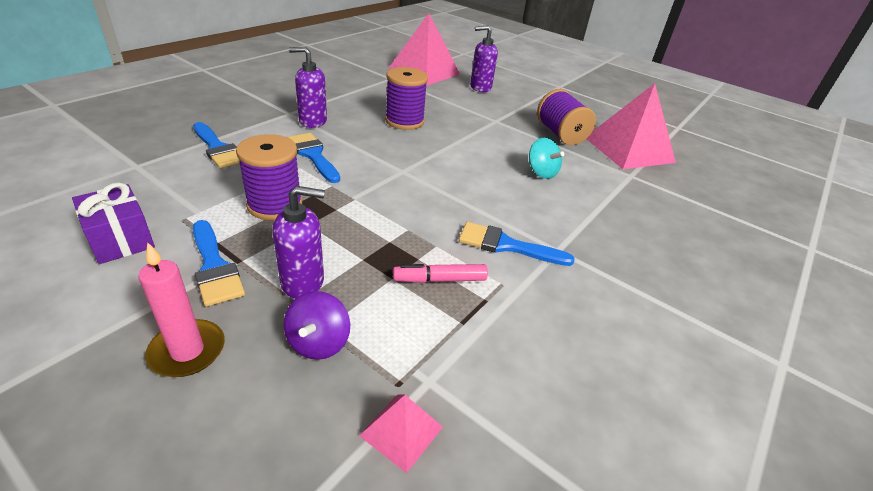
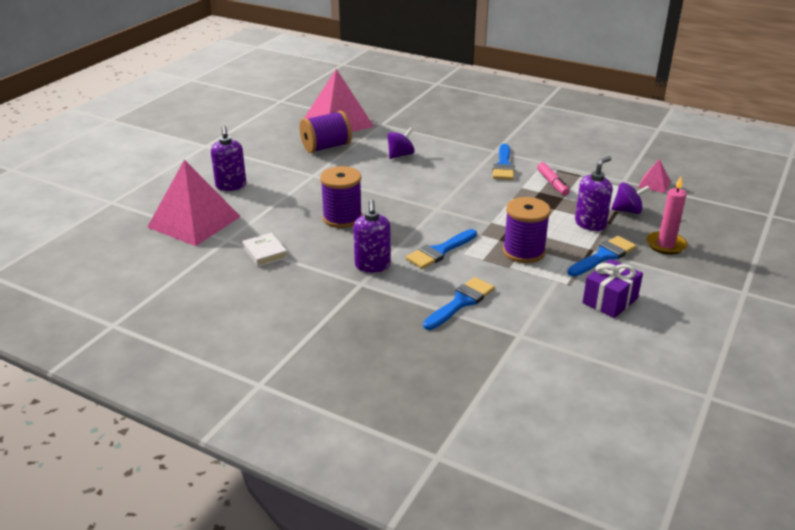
camera: 95 degrees left, 5 degrees down
(303, 282) = (590, 224): purple soap dispenser -> purple soap dispenser turned 60 degrees clockwise
(363, 87) = (265, 253): none -> white book
(541, 172) = (400, 155): turquoise spinning top -> purple spinning top

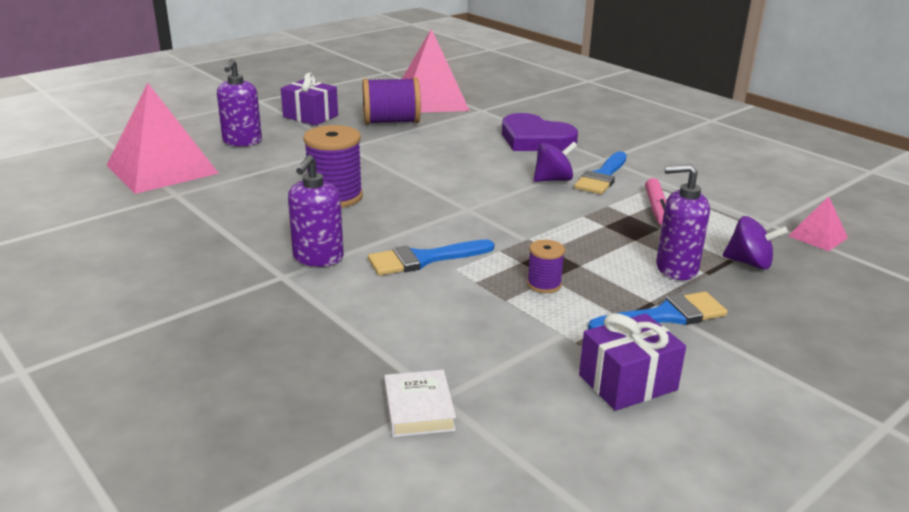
camera: 20 degrees right, 5 degrees down
(261, 153) = (310, 116): none -> purple gift
(265, 253) = (203, 216): white book -> white book (418, 409)
(400, 155) = (474, 144): purple spinning top -> purple spinning top (553, 180)
(438, 143) = (535, 139): none -> purple heart
(461, 302) = (393, 330): blue brush -> none
(523, 252) = (544, 284): purple spool -> purple spool, size x0.53
(590, 224) = (676, 269): purple soap dispenser -> purple soap dispenser turned 150 degrees counterclockwise
(665, 245) = (782, 322): pink candle -> none

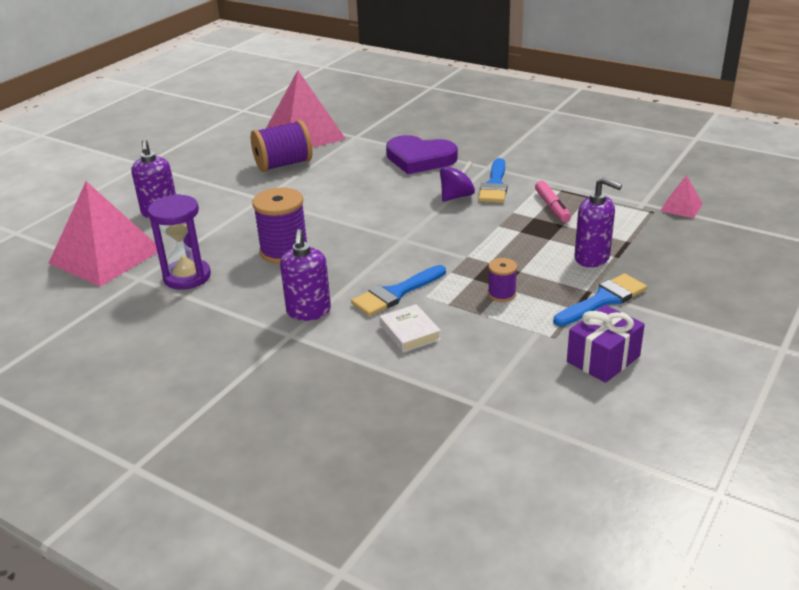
camera: 15 degrees left, 5 degrees up
(222, 201) = (187, 277): none -> purple hourglass
(310, 116) = (205, 172): purple gift -> none
(418, 409) = (468, 417): white book -> white book (409, 332)
(676, 269) = (592, 258): purple soap dispenser -> purple soap dispenser turned 135 degrees counterclockwise
(749, 263) = (642, 241): purple spinning top -> none

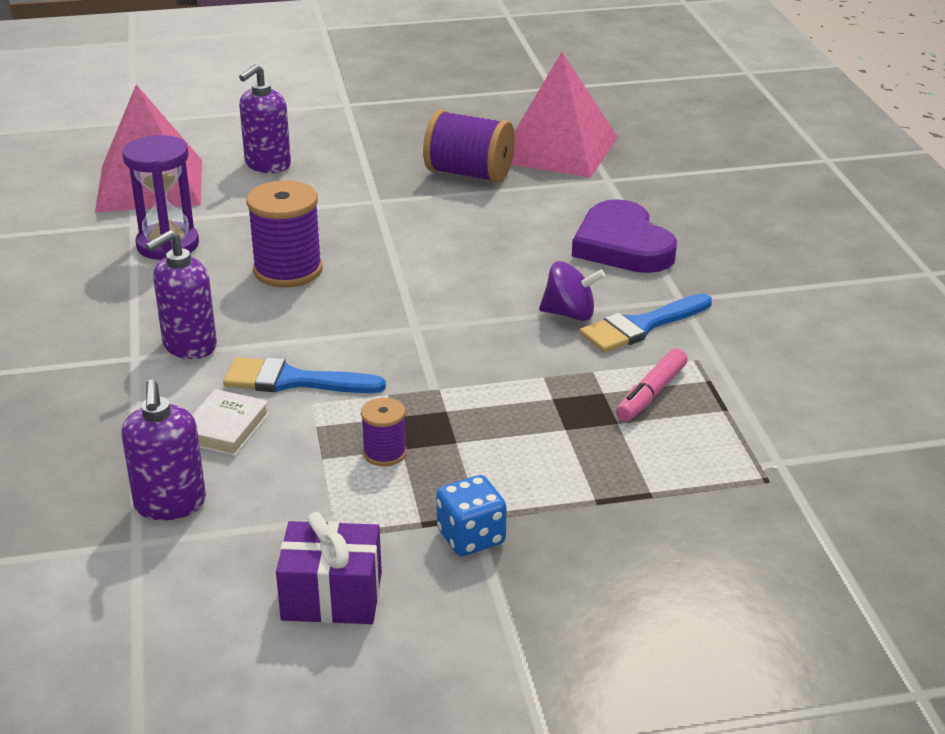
camera: 45 degrees right, 0 degrees up
(592, 258) = (564, 483): purple soap dispenser -> purple soap dispenser (170, 504)
(603, 300) = (471, 537): blue brush -> blue dice
(681, 207) = (820, 500): pink pyramid -> none

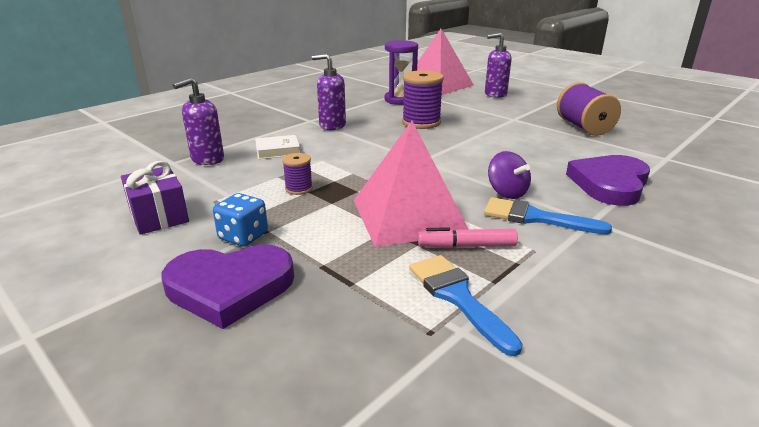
camera: 55 degrees right, 5 degrees down
(293, 380) = (334, 151): blue brush -> blue brush (458, 297)
(558, 149) = (661, 137): pink pyramid -> pink pyramid (408, 216)
(581, 579) = (230, 287): none -> purple heart

